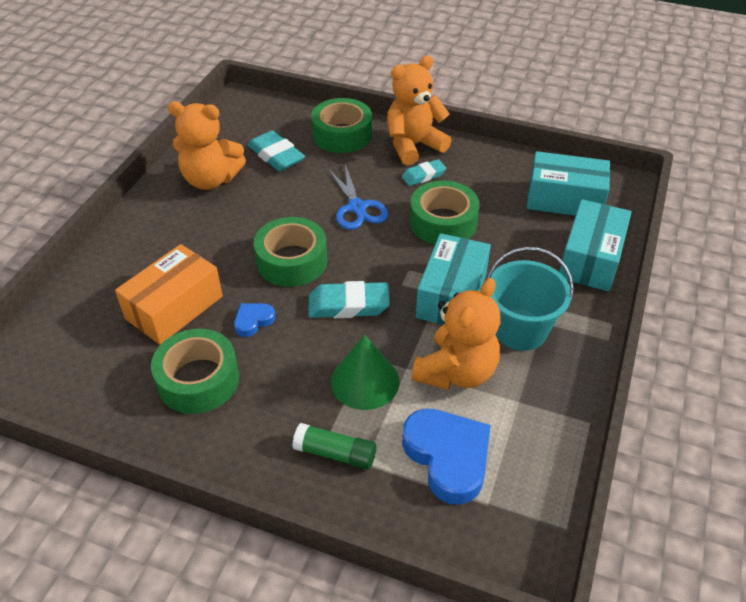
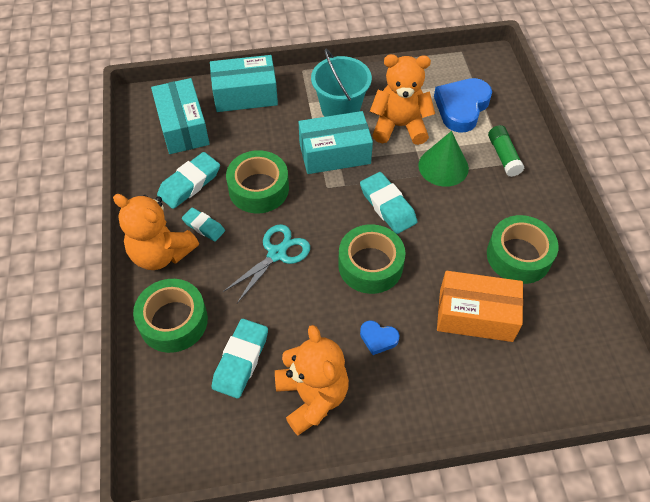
camera: 120 degrees left, 10 degrees up
(253, 321) = (446, 255): blue heart -> blue heart (378, 338)
(357, 207) = (276, 254): blue scissors -> turquoise scissors
(482, 182) = (189, 184): none -> turquoise eraser

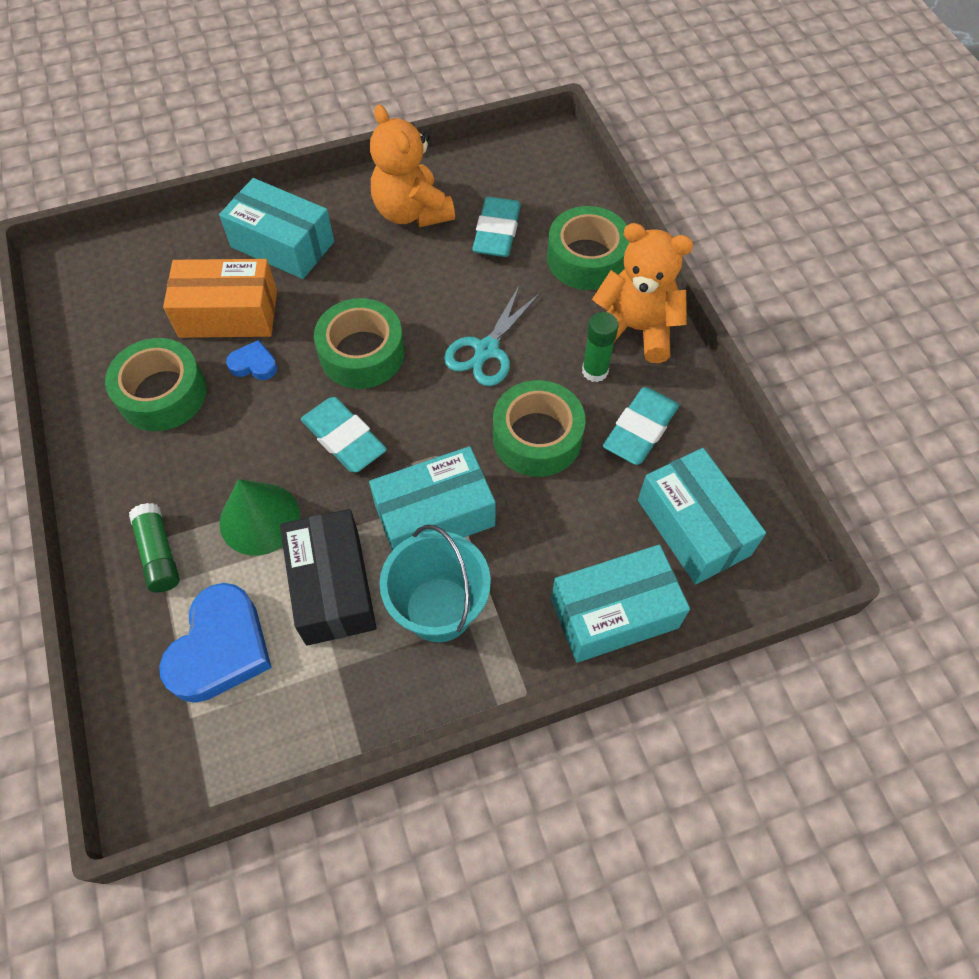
camera: 170 degrees right, 5 degrees up
(204, 226) = (595, 371): turquoise eraser -> green glue stick
(378, 338) = (345, 273): blue heart -> blue heart (254, 364)
(399, 126) = (332, 587): orange teddy bear -> black box
(433, 378) = (282, 244): none -> turquoise box

